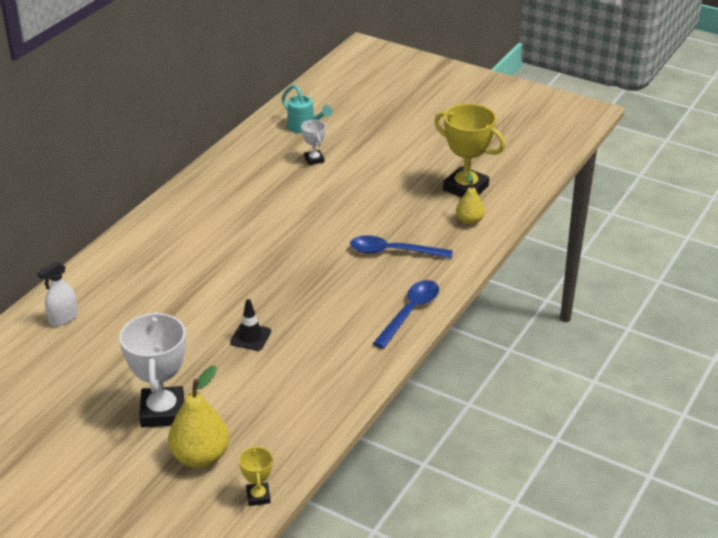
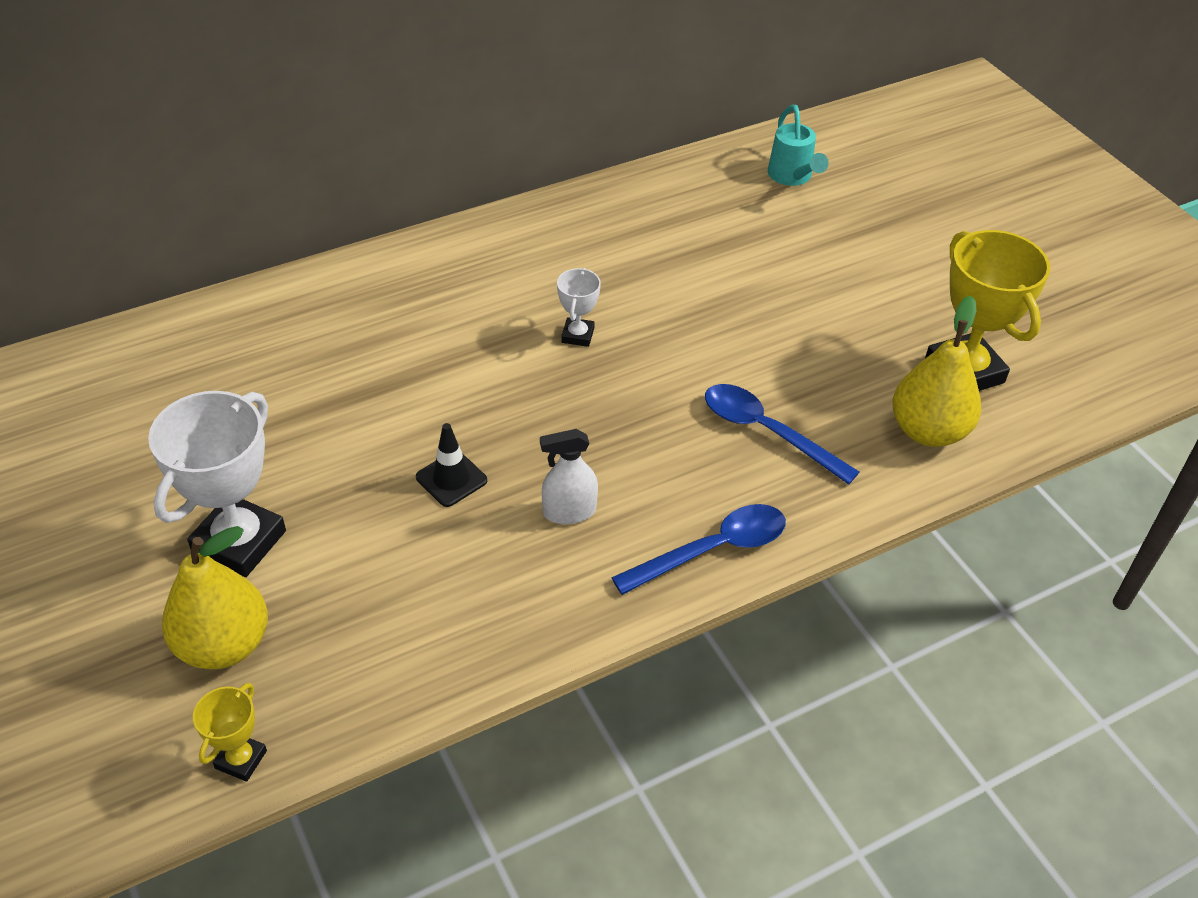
camera: 30 degrees right, 10 degrees up
(63, 318) = (245, 334): white spray bottle -> white spray bottle (569, 512)
(314, 159) = (767, 232): white trophy -> white trophy (578, 335)
(469, 221) = (928, 431): yellow pear -> yellow pear, size x1.70

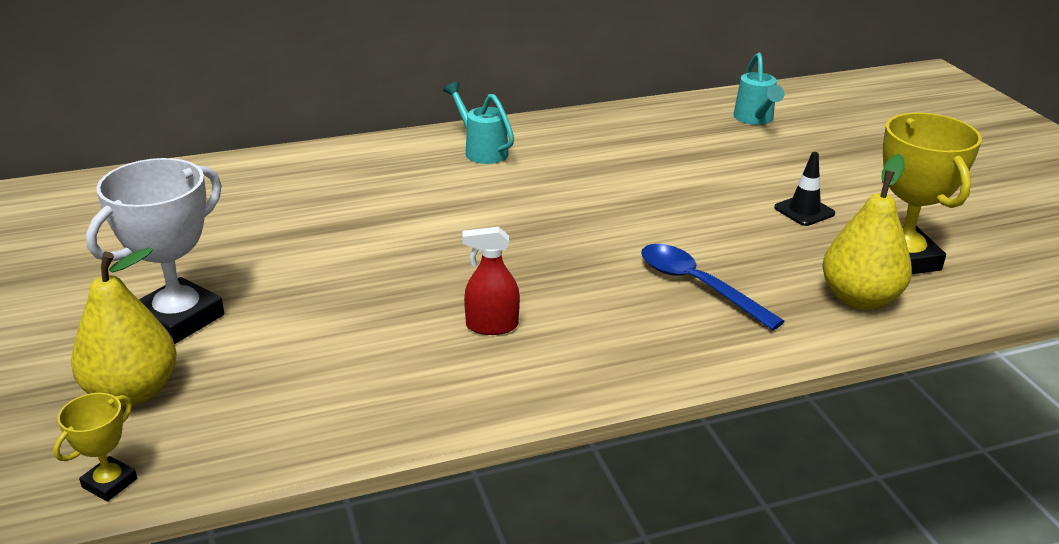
camera: 10 degrees right, 15 degrees down
(451, 479) = (388, 292): black traffic cone -> black traffic cone (804, 211)
(501, 257) = (481, 150): none -> turquoise watering can
(569, 512) = (492, 326): white spray bottle -> red spray bottle
(578, 335) = (535, 205): white trophy -> none
(712, 550) = (625, 368): blue spoon -> none

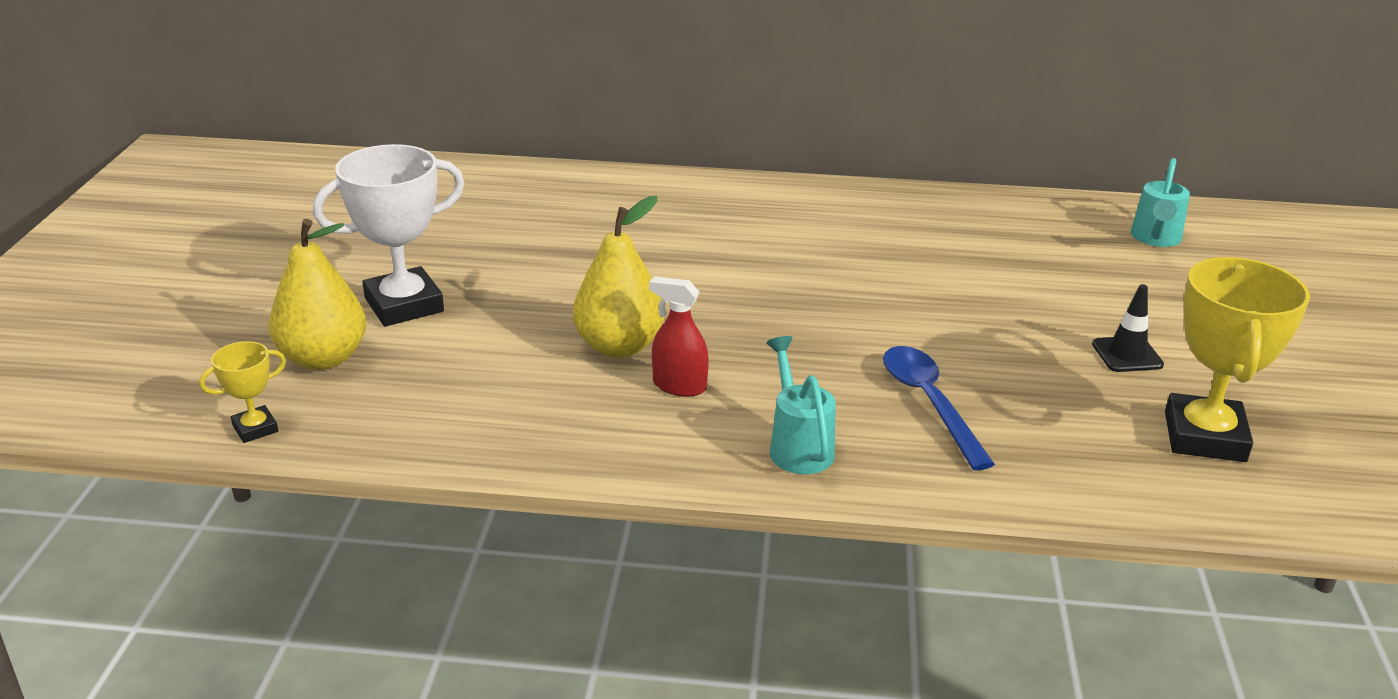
camera: 25 degrees right, 0 degrees up
(481, 150) = (805, 209): turquoise watering can -> turquoise watering can (798, 445)
(859, 299) = (1110, 466): yellow pear -> yellow pear (619, 346)

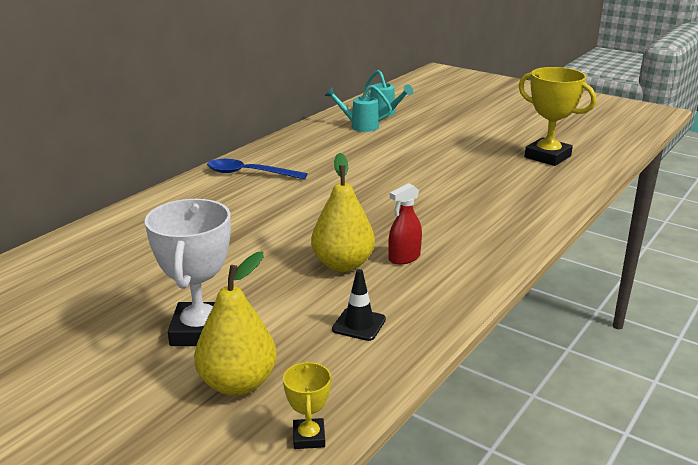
camera: 60 degrees left, 5 degrees down
(798, 445) = (489, 241): turquoise watering can -> turquoise watering can (359, 126)
(929, 403) = (477, 200): blue spoon -> blue spoon (249, 173)
(1127, 355) = (474, 149): black traffic cone -> black traffic cone (359, 324)

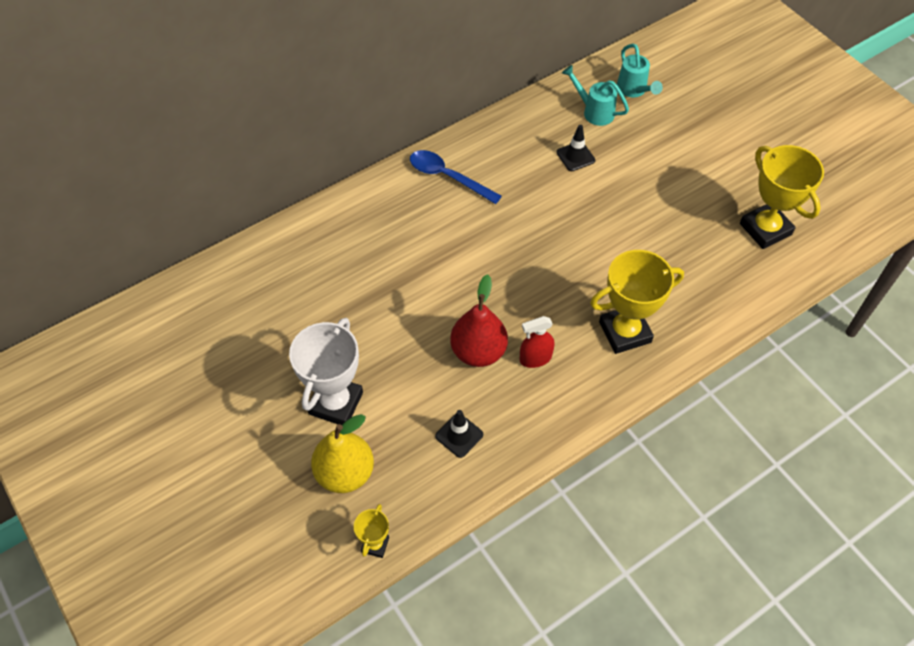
camera: 20 degrees right, 30 degrees up
(343, 264) = (478, 352): yellow pear -> red pear
(360, 147) = (575, 156): none -> black traffic cone
(477, 227) = (624, 332): none -> yellow trophy

